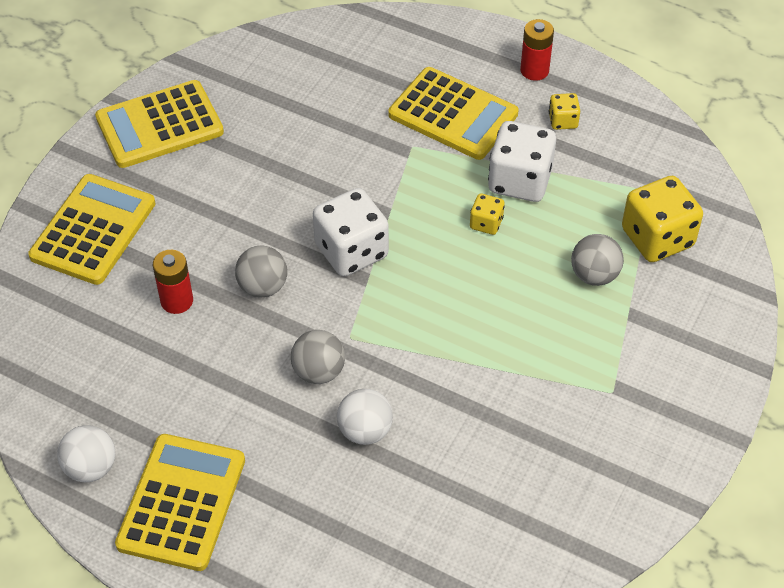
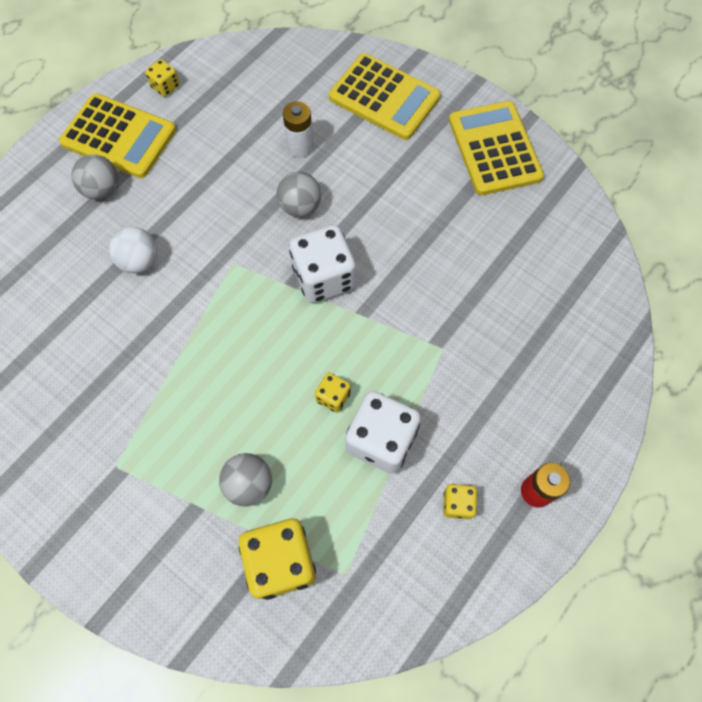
camera: 100 degrees right, 15 degrees up
(91, 467) = (165, 86): white ball -> yellow dice
(177, 301) = (300, 147): red battery -> white battery
(319, 371) = (205, 236): grey ball -> grey ball (102, 190)
(453, 114) = (479, 394): yellow calculator -> none

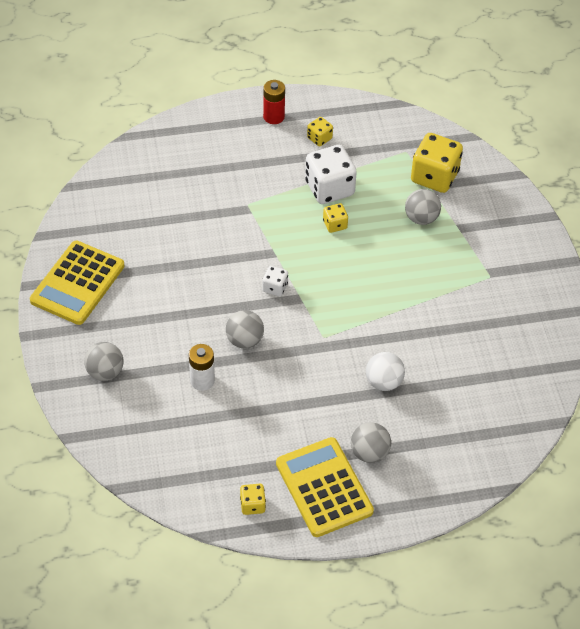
camera: 140 degrees left, 15 degrees down
(324, 277) = (275, 287): white dice -> white dice, size x0.49
(384, 97) = (105, 372): yellow calculator -> grey ball

